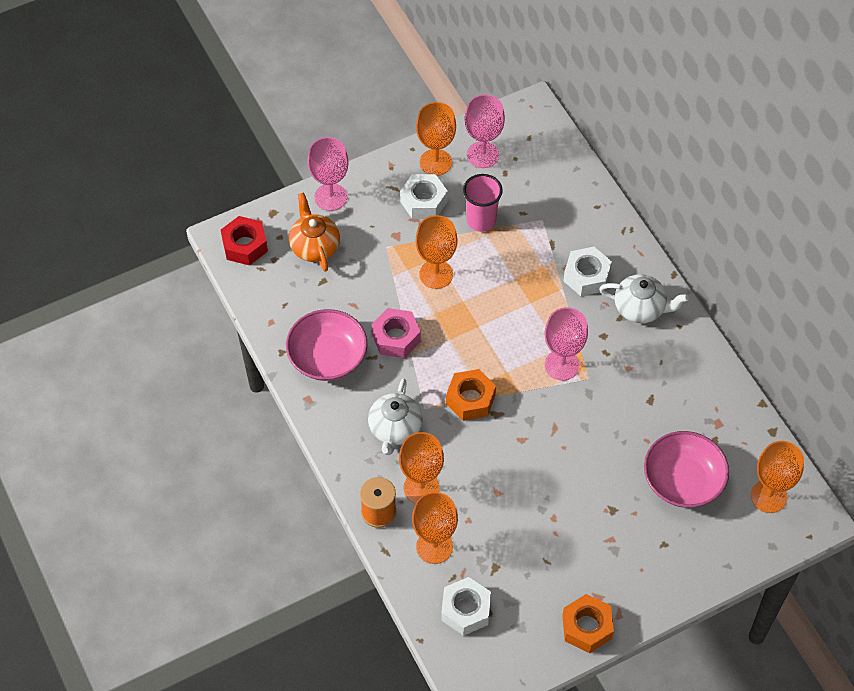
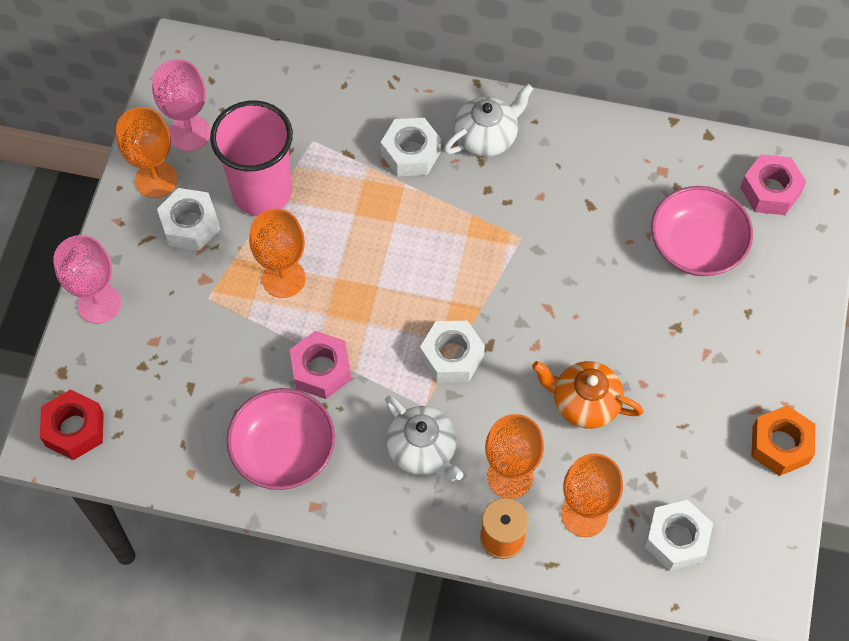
camera: 50 degrees left, 5 degrees up
(314, 246) = (142, 363): orange teapot -> orange teapot (584, 403)
(470, 399) = (451, 356): orange nut -> white nut
(481, 220) = (262, 192): pink cup -> pink cup, size x1.58
(561, 365) = (486, 249): pink goblet -> none
(768, 496) = (770, 190): orange goblet -> pink nut

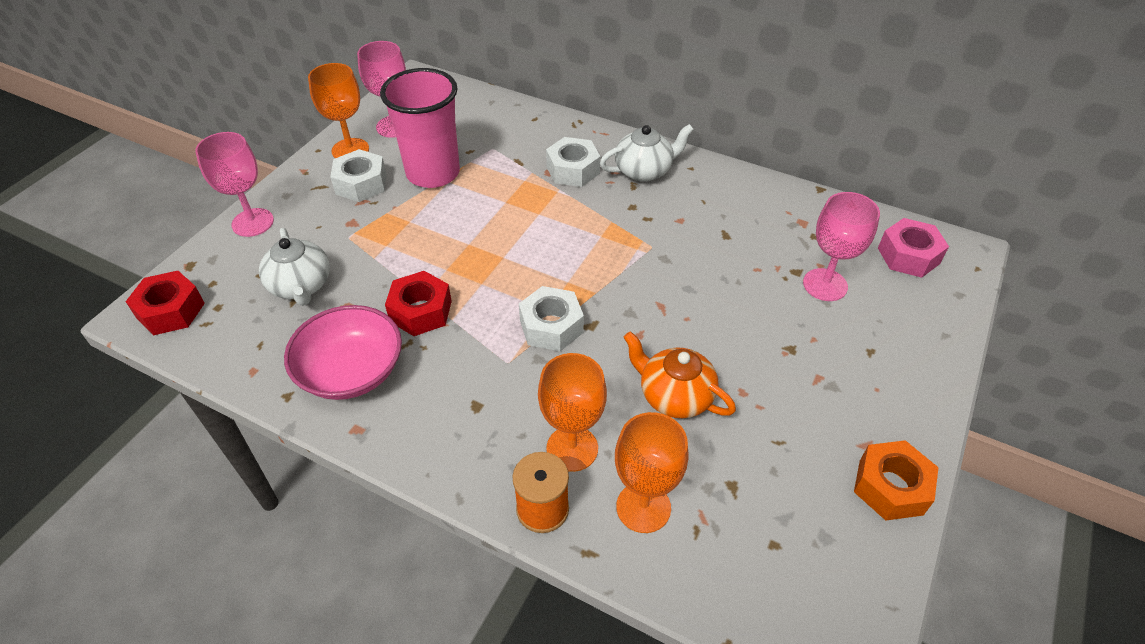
camera: 15 degrees right, 15 degrees down
(283, 278) = (421, 235): orange goblet -> none
(321, 370) = (420, 311): pink nut -> red nut
(422, 450) = (489, 402): white teapot -> white teapot (301, 286)
(676, 539) = (746, 561): white nut -> none
(696, 245) = (825, 285): pink bowl -> pink goblet

